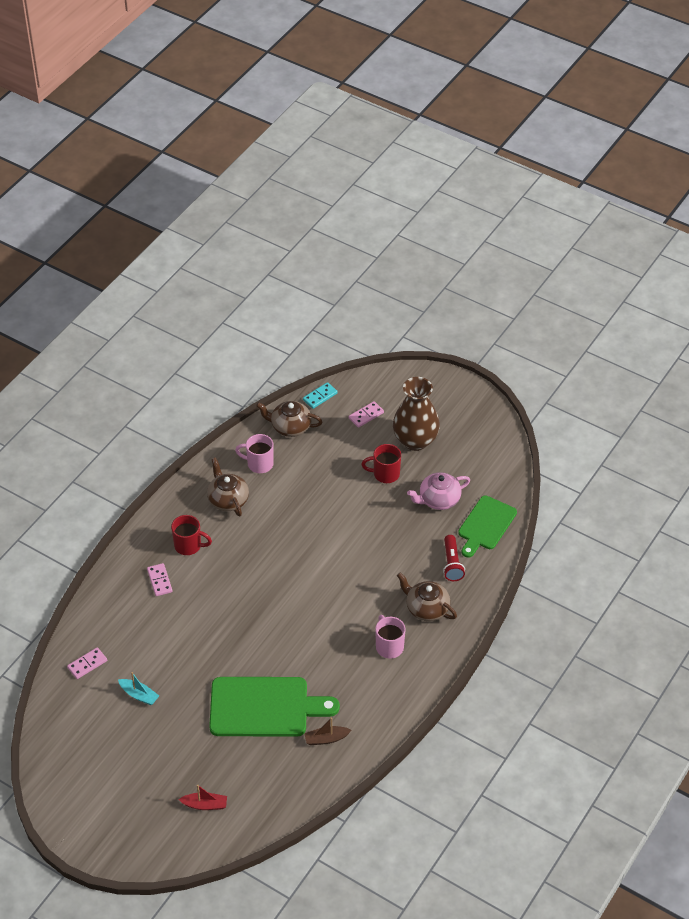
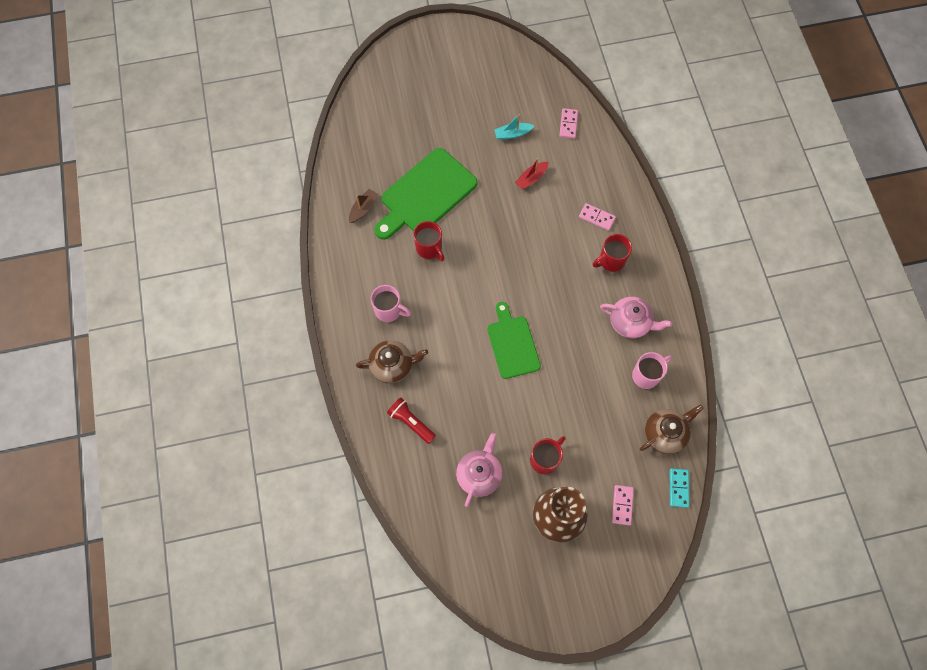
camera: 135 degrees right, 20 degrees up
(205, 805) = (394, 107): red boat -> red boat (531, 178)
(228, 499) = (630, 322): brown teapot -> pink teapot
(309, 664) = (429, 248): none -> red mug
(485, 525) = (419, 484): green cutting board -> green cutting board (512, 344)

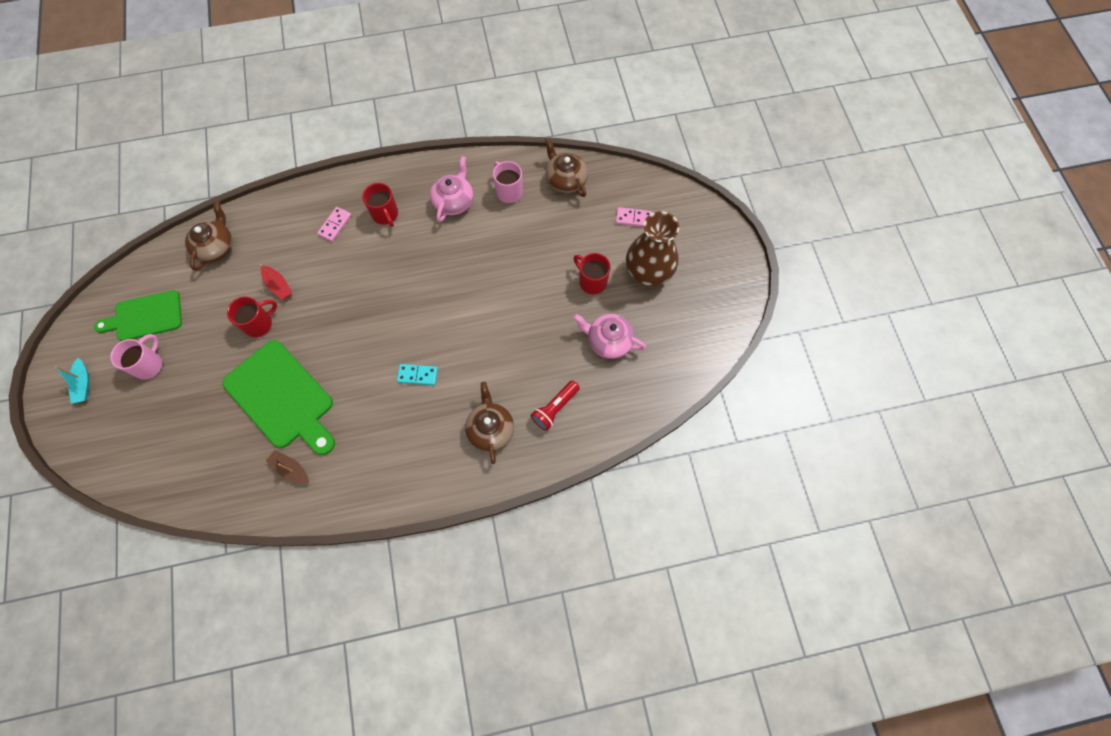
camera: 90 degrees left, 0 degrees up
(389, 310) = (425, 435): pink mug -> pink mug (149, 365)
(429, 248) = (352, 392): red mug -> red mug (259, 324)
(512, 134) = (218, 303): turquoise boat -> turquoise boat (83, 384)
(512, 344) = (471, 308): green cutting board -> green cutting board (145, 316)
(568, 124) = (216, 247): pink domino -> brown teapot
(678, 488) = (616, 173): turquoise domino -> turquoise domino (418, 375)

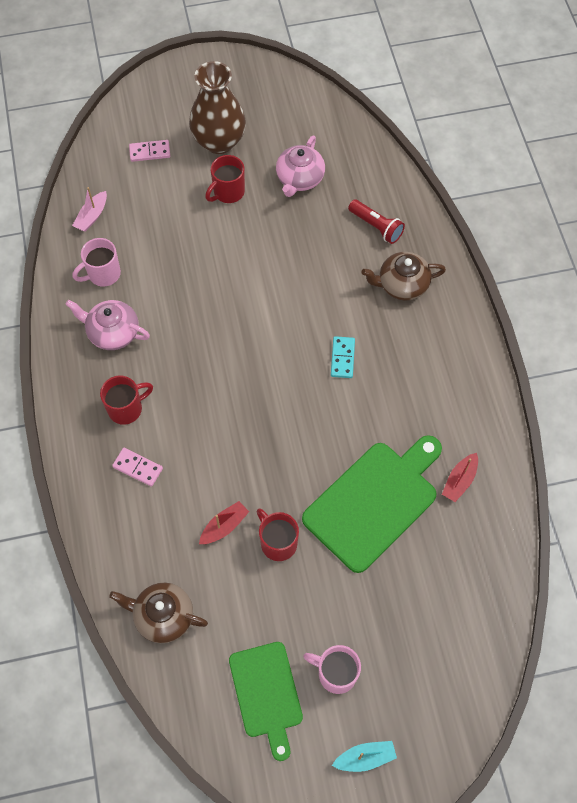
camera: 90 degrees left, 5 degrees down
(291, 469) = (459, 481): brown boat -> red boat
(565, 180) = (92, 216): brown teapot -> pink boat
(633, 218) = (150, 152): pink domino -> pink domino turned 75 degrees clockwise

